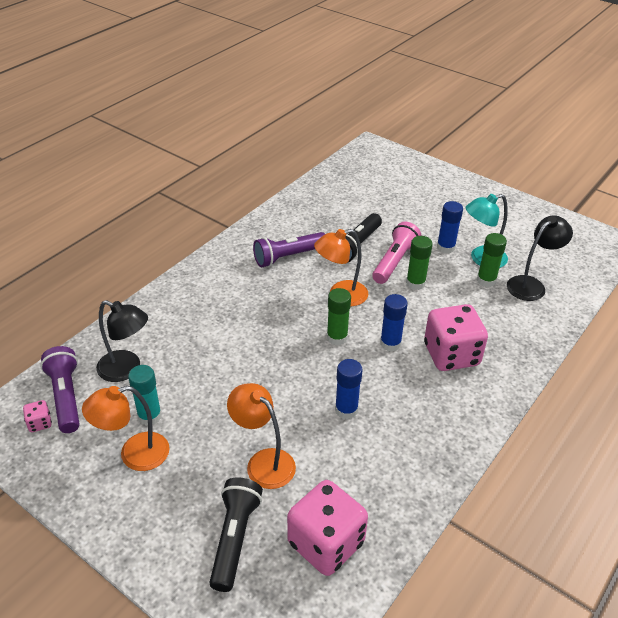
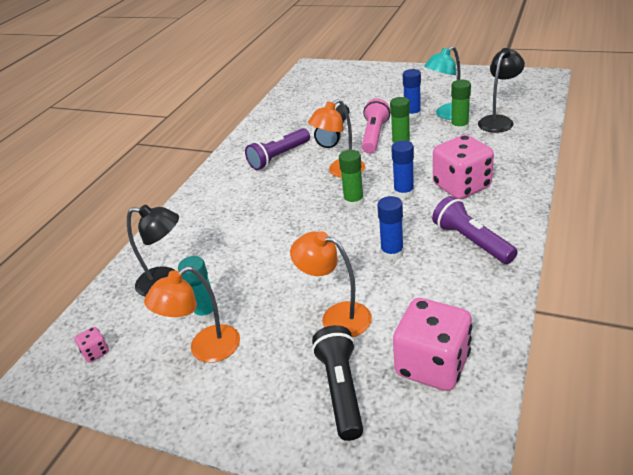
camera: 10 degrees left, 5 degrees down
(66, 397) = (114, 322): purple flashlight -> purple flashlight (471, 241)

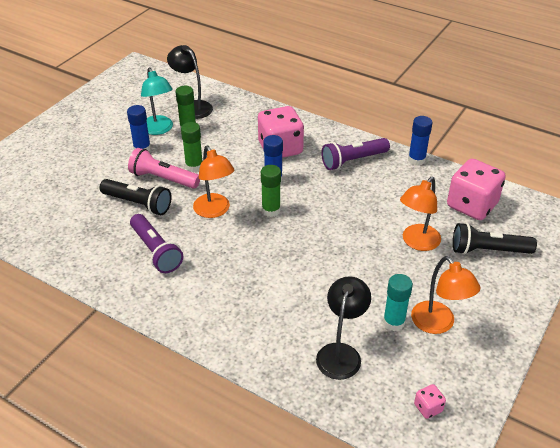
camera: 85 degrees left, 5 degrees up
(392, 253) = (352, 201): blue glue stick -> blue glue stick (416, 160)

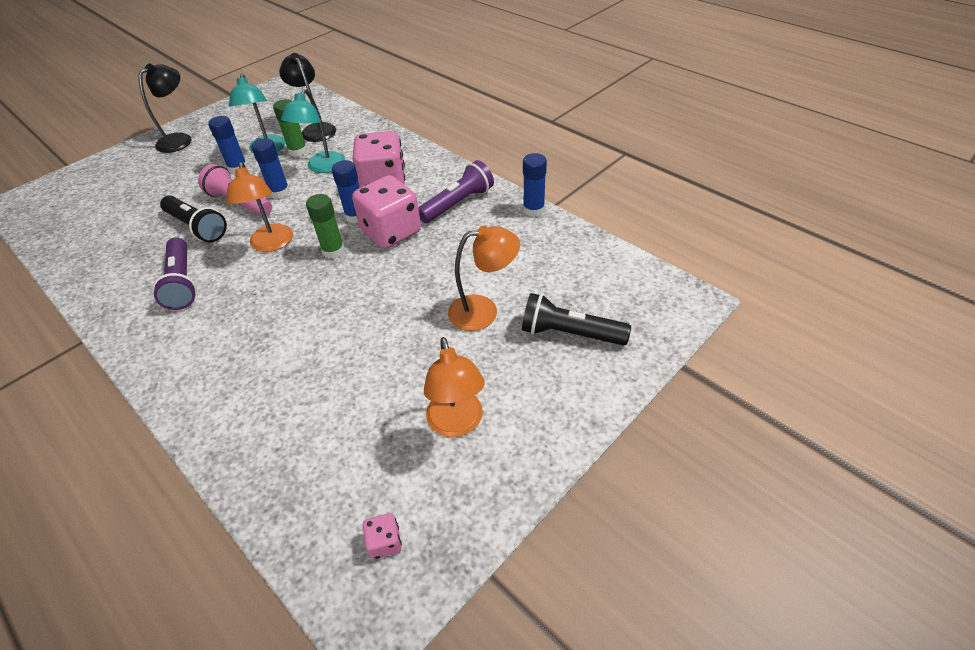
camera: 15 degrees right, 5 degrees up
(194, 166) = (280, 192): green glue stick -> blue glue stick
(219, 141) = (322, 167): none -> turquoise lamp
(341, 353) = (315, 443): black lamp -> black lamp (180, 139)
(353, 161) = (458, 203): purple flashlight -> purple flashlight turned 150 degrees clockwise
(393, 322) = (402, 412): turquoise glue stick -> none
(417, 242) = (483, 311): orange lamp -> orange lamp turned 150 degrees counterclockwise
(471, 205) = (575, 273): pink dice -> pink dice (391, 232)

